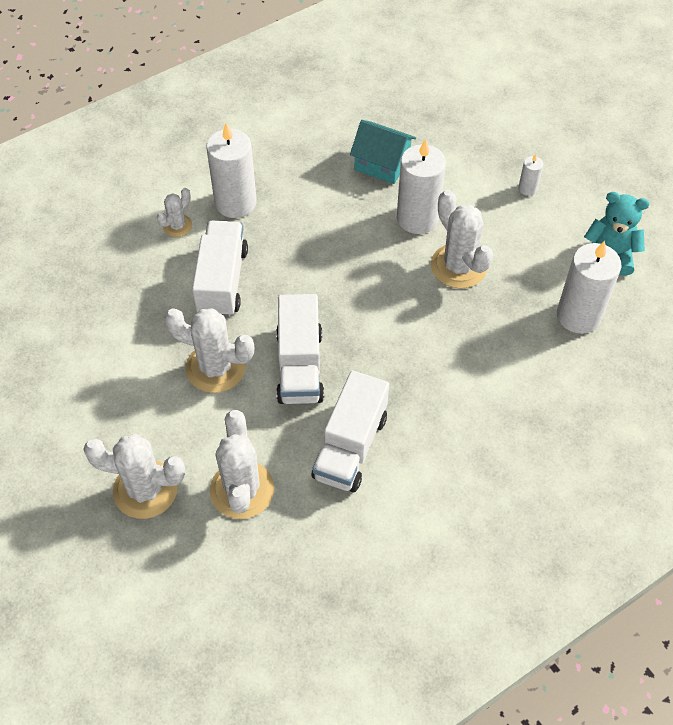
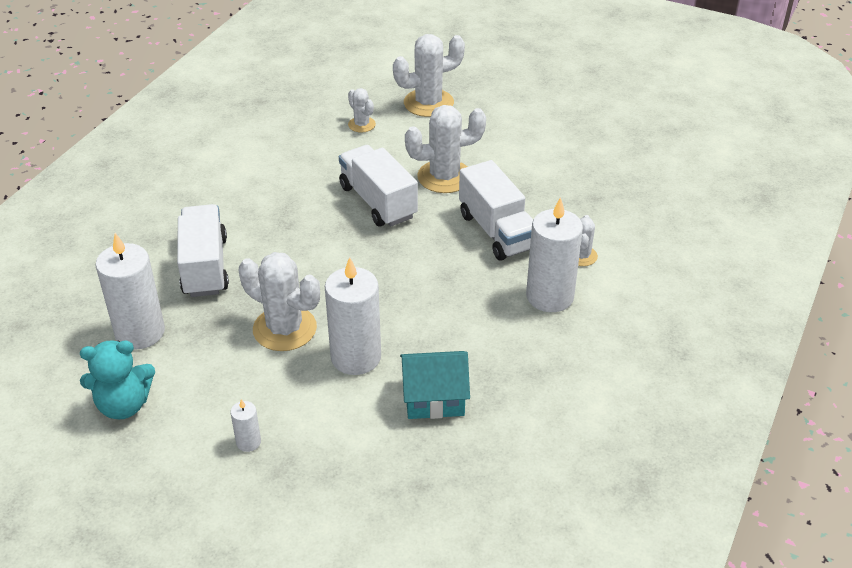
camera: 150 degrees right, 15 degrees down
(242, 490) = (361, 124): white cactus -> white cactus, size x0.53
(350, 447) = (299, 171): white truck -> white truck (205, 267)

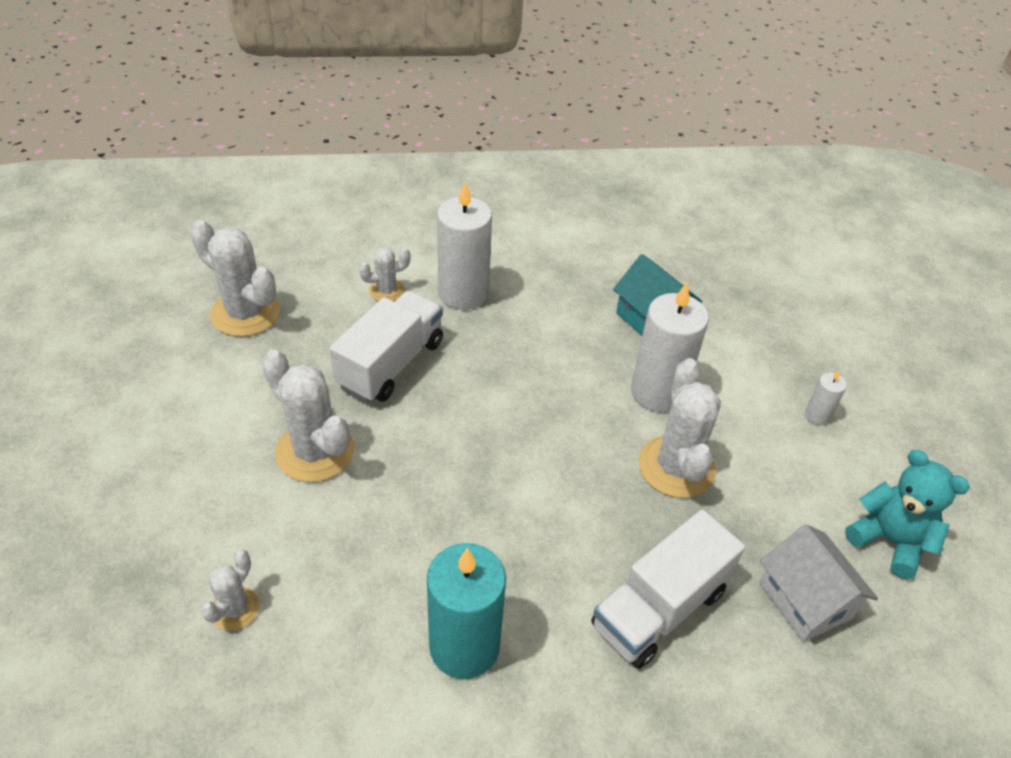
camera: 125 degrees left, 5 degrees up
(140, 332) = (805, 600): white candle -> white house
(263, 187) = (464, 646): none -> turquoise candle
(378, 202) = (409, 494): white truck -> none
(428, 103) = (133, 551): white cactus -> white cactus (245, 313)

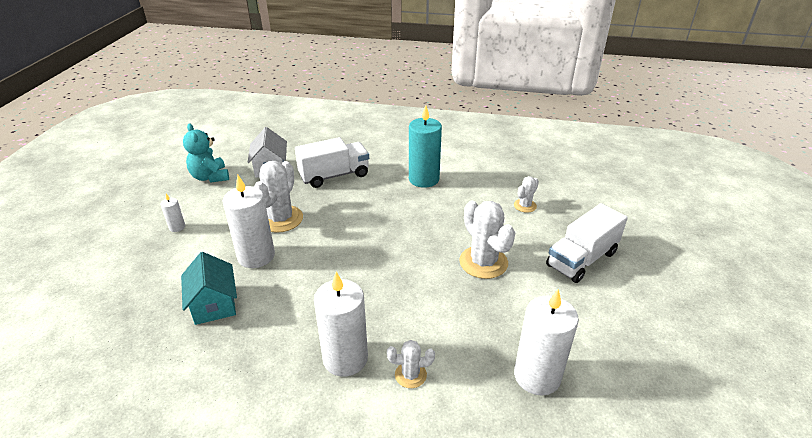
camera: 160 degrees left, 10 degrees down
(245, 313) = (537, 376): white cactus -> white candle
(391, 364) = (424, 307): white truck -> white truck (582, 259)

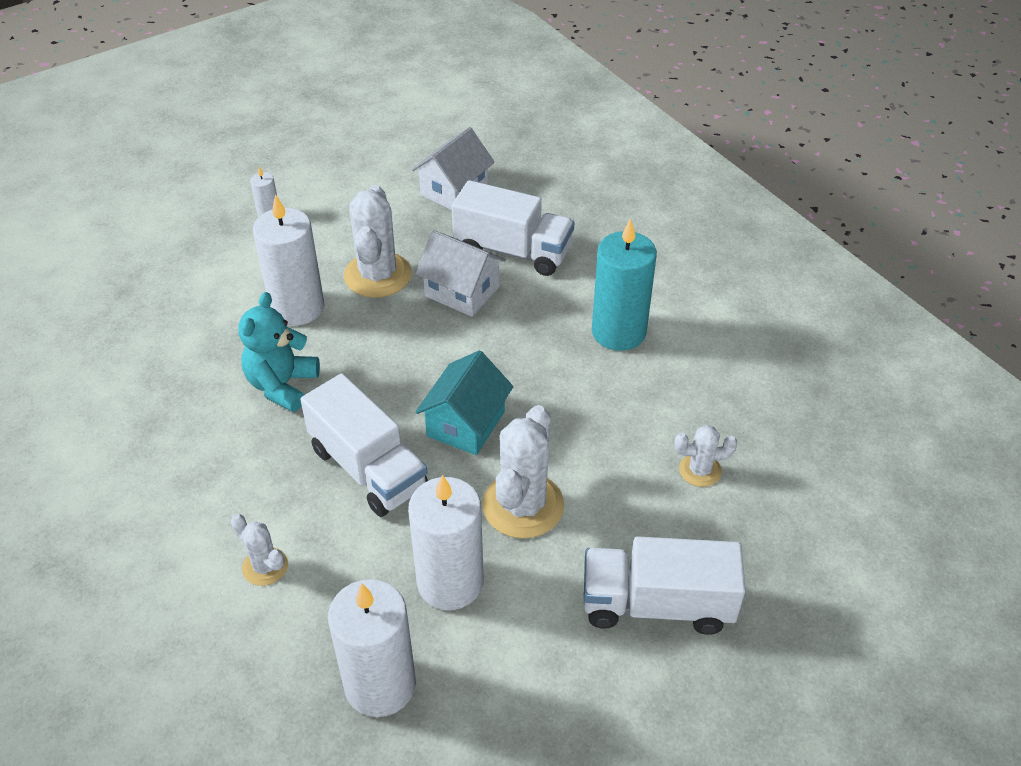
camera: 45 degrees right, 10 degrees up
(210, 177) = (375, 164): turquoise teddy bear -> turquoise teddy bear (282, 385)
(214, 304) = (197, 338): turquoise house -> turquoise house (466, 424)
(281, 219) = (378, 275): white cactus -> white cactus turned 60 degrees counterclockwise
(333, 202) = (462, 292): none -> white house
(345, 358) = (232, 495): white candle -> white candle (450, 582)
(396, 296) = (368, 468): none -> white truck

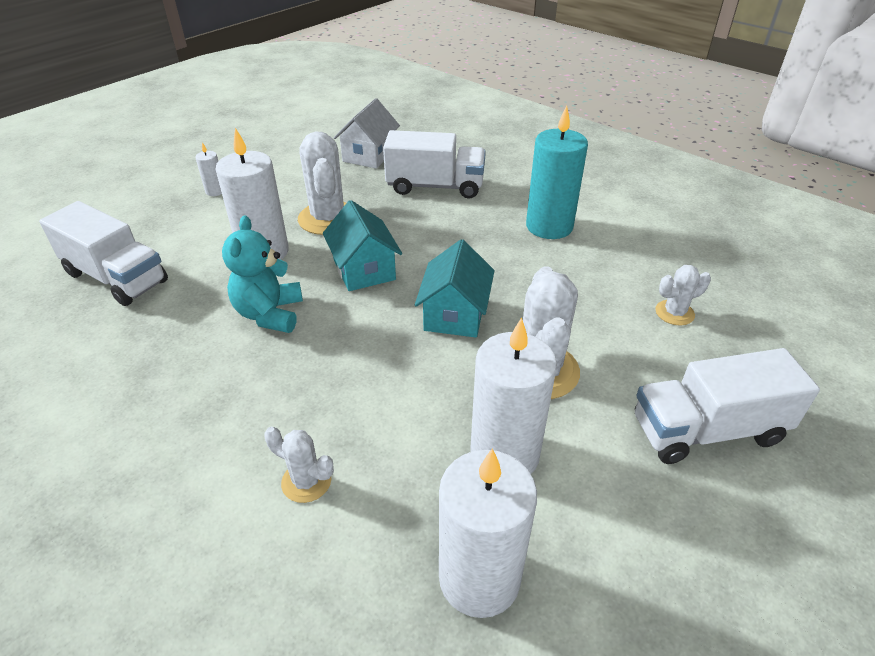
camera: 15 degrees left, 5 degrees down
(368, 468) = (379, 367): white truck -> white truck (116, 277)
(393, 350) = (364, 270): none -> turquoise house
(462, 292) = (405, 219): white house -> none

